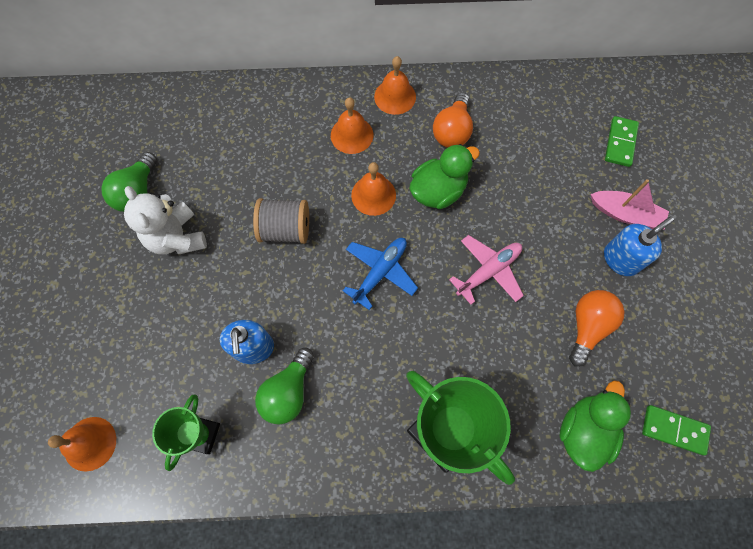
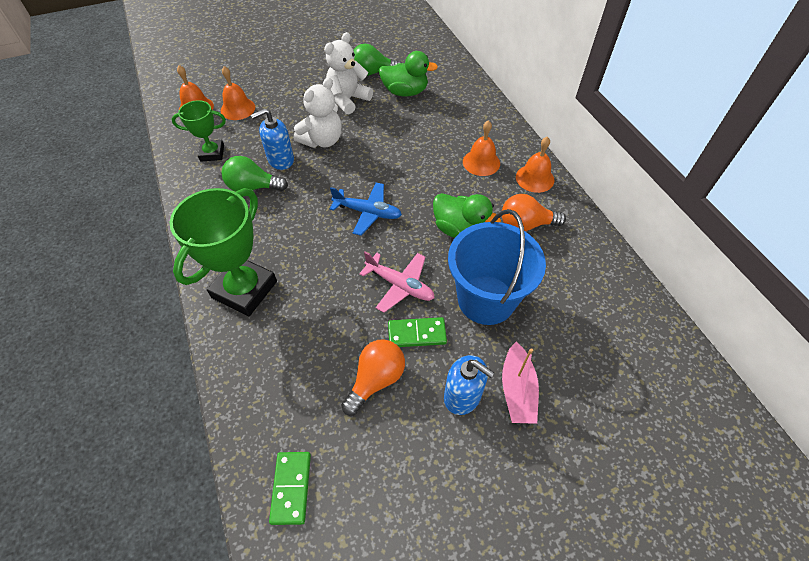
camera: 70 degrees right, 15 degrees down
(240, 289) = (322, 140): none -> white teddy bear
(285, 229) = (379, 149): grey spool -> none
(373, 195) = (434, 190): orange bell -> orange bell (238, 109)
(528, 201) = (486, 299): none -> blue bucket
(584, 431) = (270, 399): green duck -> green duck (405, 92)
(587, 327) = (376, 380): orange light bulb -> orange light bulb turned 60 degrees counterclockwise
(620, 143) = (601, 367): green domino -> green domino (417, 334)

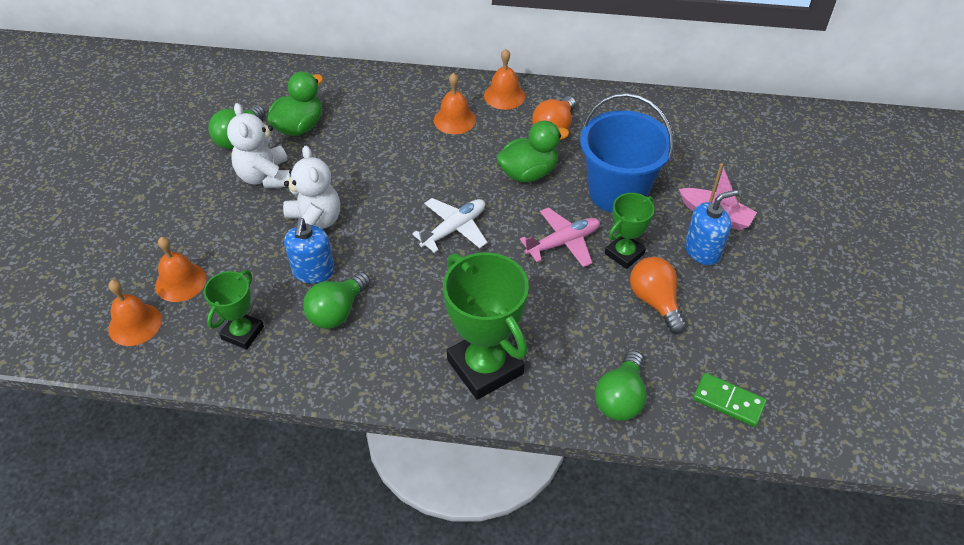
camera: 60 degrees left, 5 degrees down
(255, 395) = (620, 398): none -> green light bulb
(368, 212) = (454, 229): blue plane -> white plane
(417, 334) = (624, 254): green domino -> green trophy

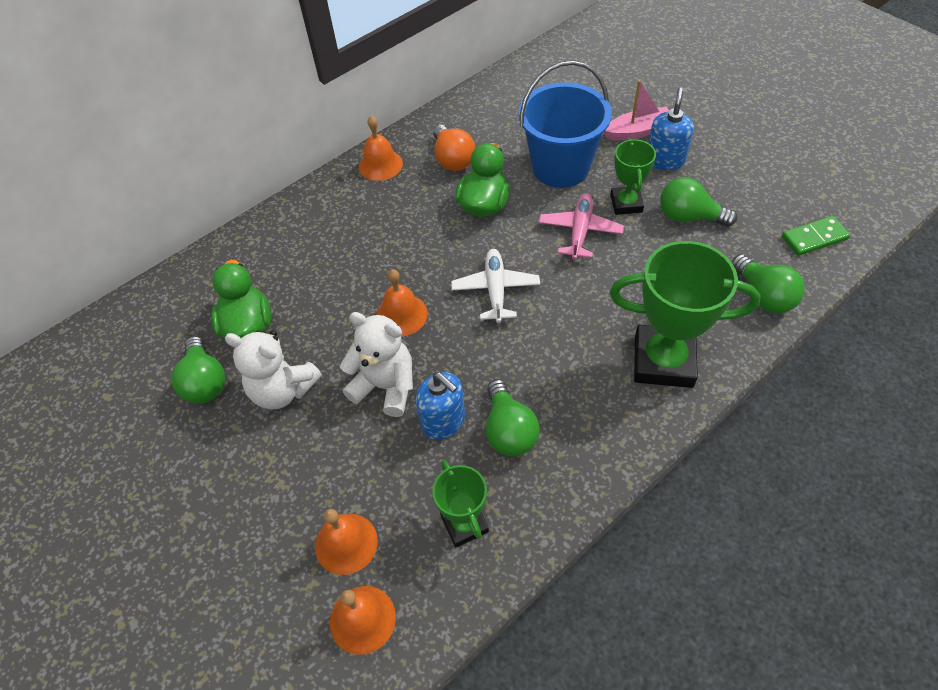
camera: 45 degrees left, 5 degrees up
(454, 119) = (370, 212): orange bell -> orange bell (401, 315)
(655, 301) = (689, 217): orange light bulb -> green light bulb

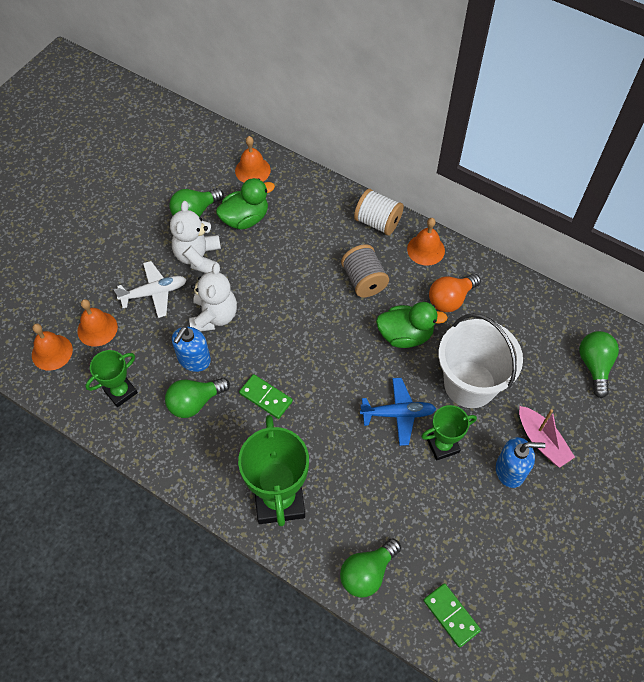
camera: 70 degrees right, 5 degrees up
(323, 197) = (377, 222): none -> white spool
(397, 225) = (364, 280): none -> grey spool
(401, 315) = (278, 308): orange bell -> orange bell (252, 170)
(495, 290) = (318, 365): white plane -> white plane (154, 293)
(524, 350) = (265, 397): none -> green domino
(560, 167) = (470, 384): blue bucket -> white bucket
(580, 231) = (398, 414): pink plane -> blue plane
(689, 217) = (443, 500): green light bulb -> green light bulb (594, 366)

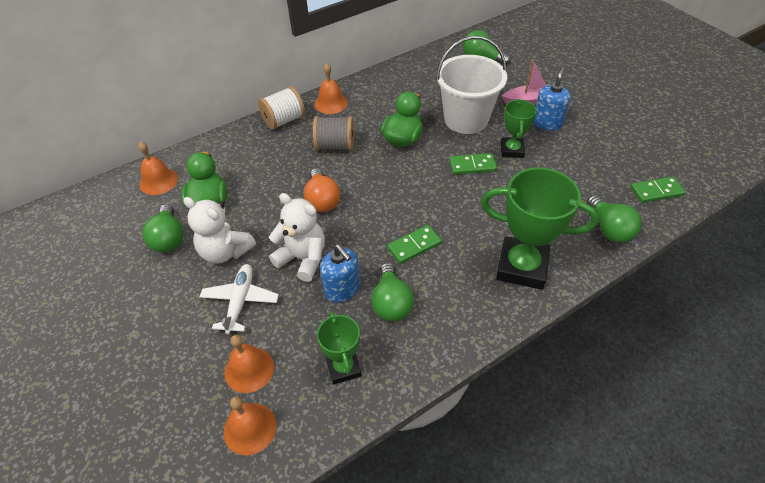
camera: 65 degrees left, 10 degrees down
(398, 414) = (472, 166): blue plane -> green domino
(450, 299) = (385, 105): orange light bulb -> orange light bulb (322, 200)

